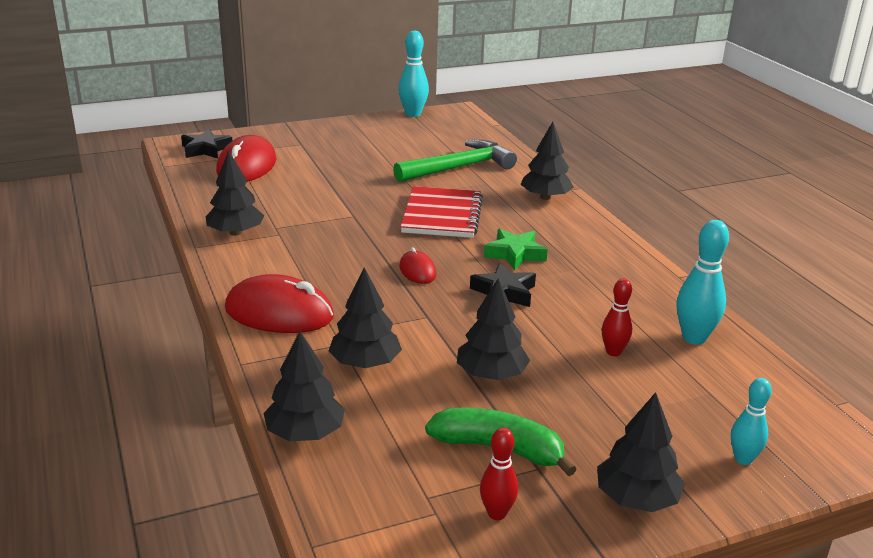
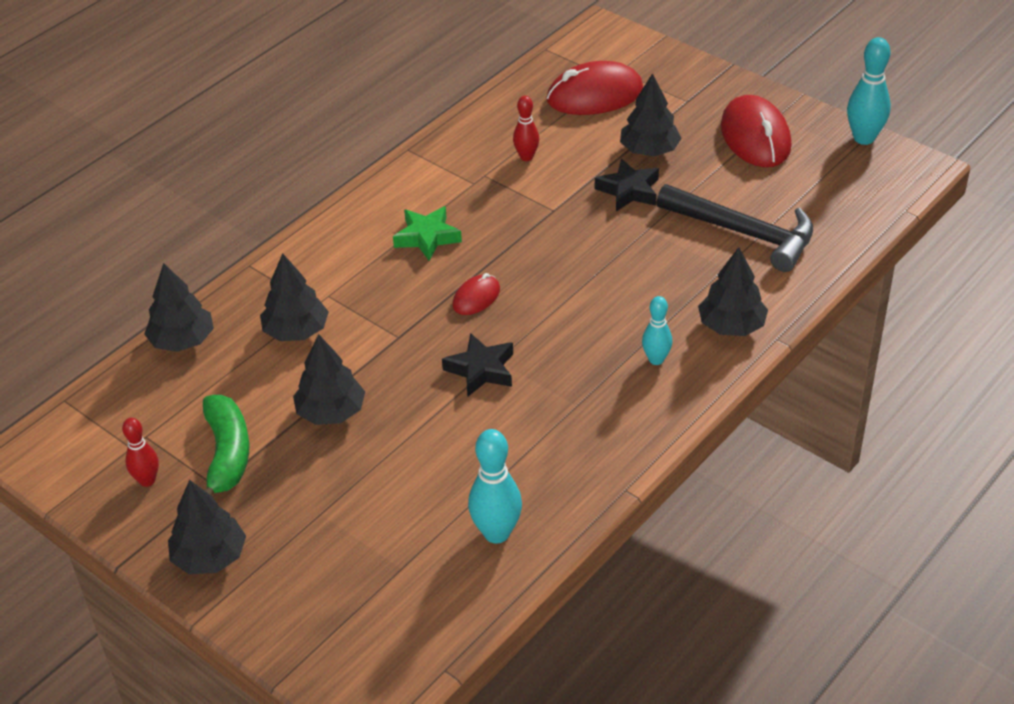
camera: 65 degrees right, 15 degrees up
(206, 149) = (607, 52): black star -> black star (629, 191)
(235, 232) = (453, 157): black tree -> black tree (649, 150)
(279, 313) = (336, 249): red mouse -> red mouse (755, 137)
(442, 215) = (610, 267): red notebook -> none
(459, 168) = (744, 233): green hammer -> black hammer
(515, 254) = (568, 350): green star -> green star (427, 237)
(613, 352) = (426, 480): red bowling pin -> red bowling pin (526, 157)
(743, 459) = (306, 614): turquoise bowling pin -> turquoise bowling pin (656, 359)

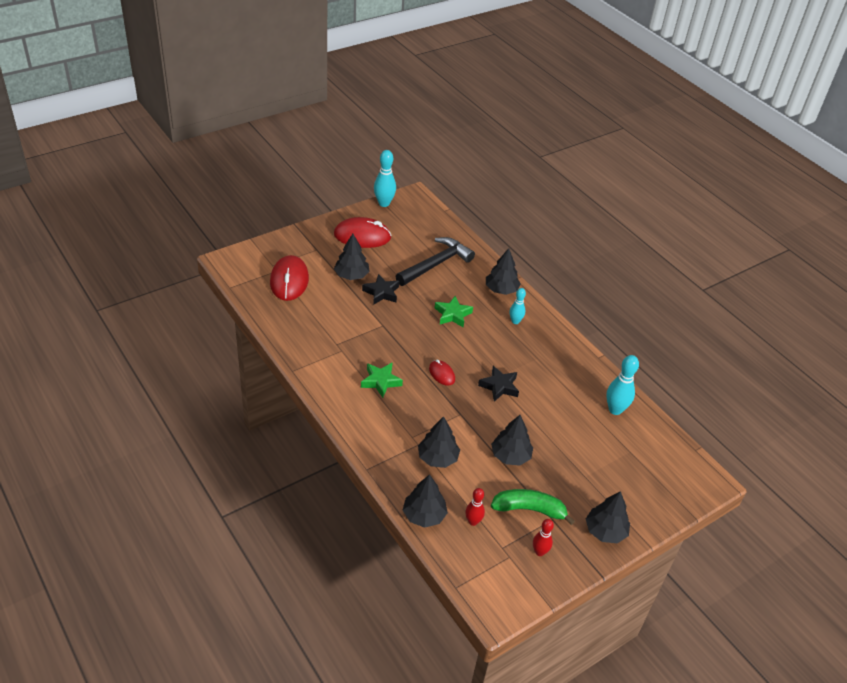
camera: 80 degrees left, 0 degrees up
(526, 157) = (330, 323): red bowling pin -> red bowling pin (473, 521)
(625, 280) = (452, 315): none -> green star

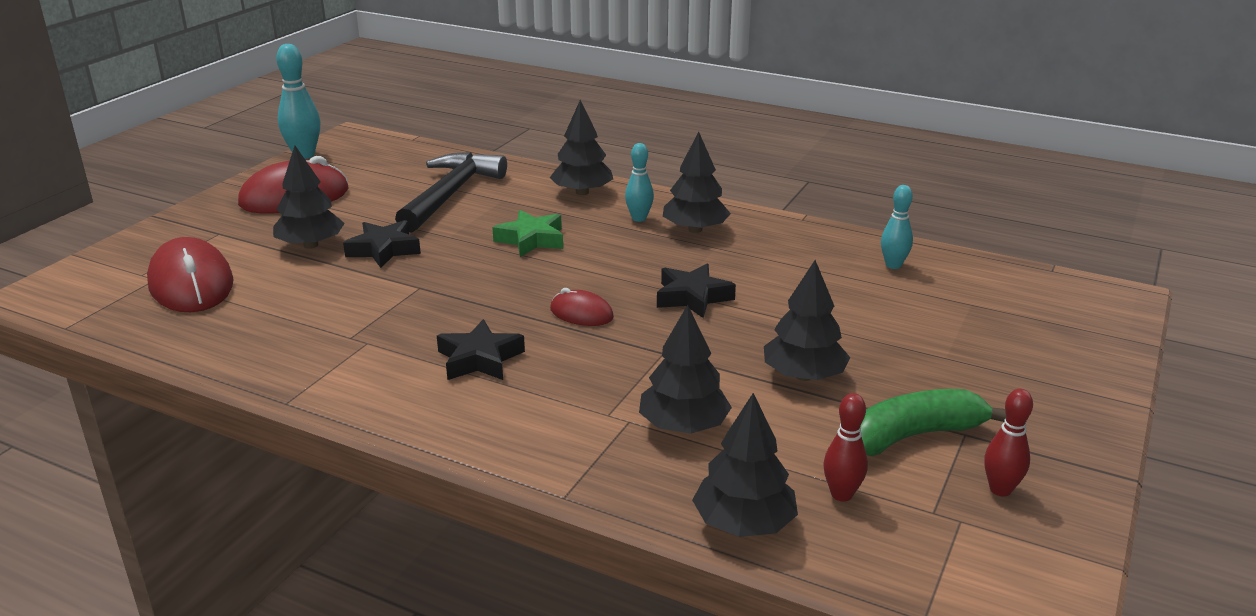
camera: 25 degrees left, 15 degrees down
(381, 381) = (480, 359): green star -> black star
(605, 531) = (1060, 414): black tree -> black tree (695, 229)
(615, 410) = (893, 265): turquoise bowling pin -> turquoise bowling pin, size x0.63

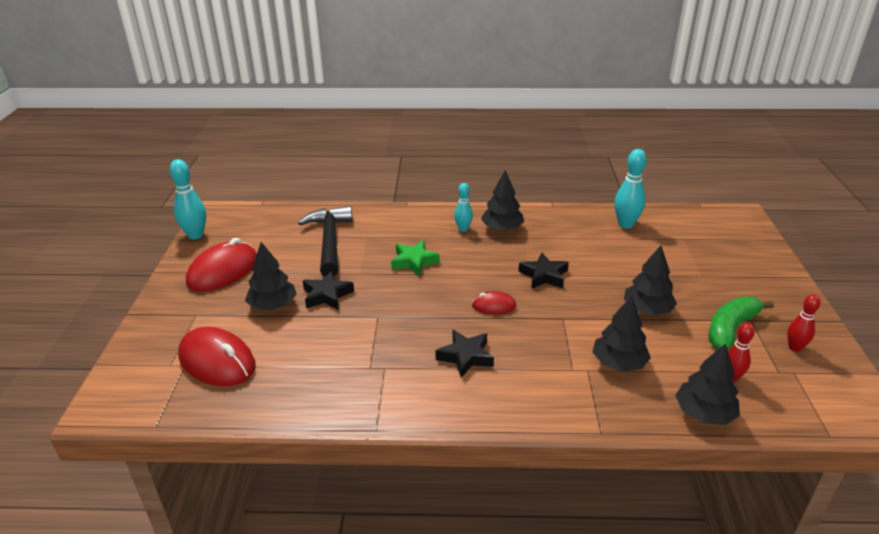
camera: 25 degrees left, 5 degrees up
(582, 192) = (411, 219): black tree -> none
(893, 265) = (626, 224): turquoise bowling pin -> turquoise bowling pin, size x1.60

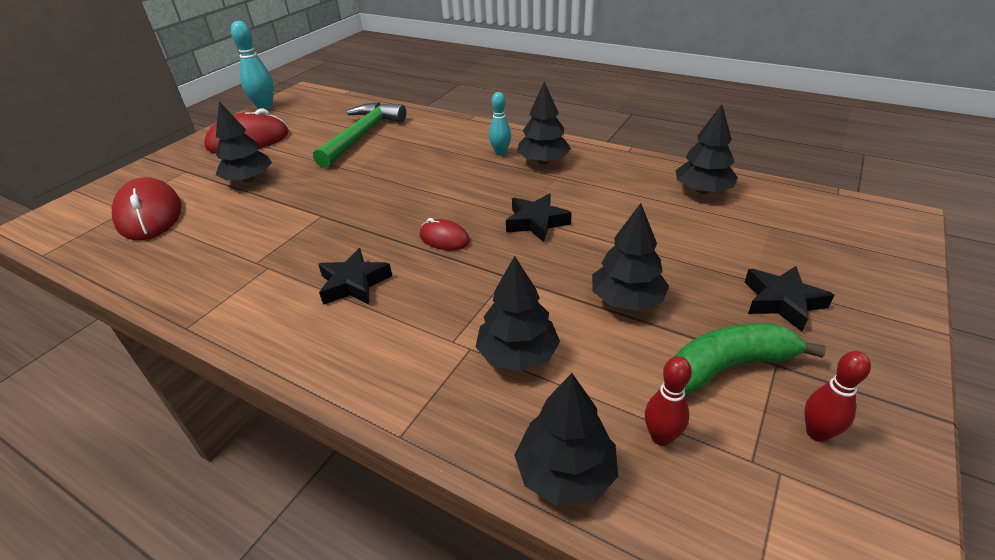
camera: 30 degrees right, 5 degrees up
(327, 295) = (302, 183): black star -> black star (782, 302)
(330, 241) = (362, 136): black hammer -> green hammer
(414, 261) = (415, 172): green star -> none
(626, 224) = (702, 190): turquoise bowling pin -> black tree

